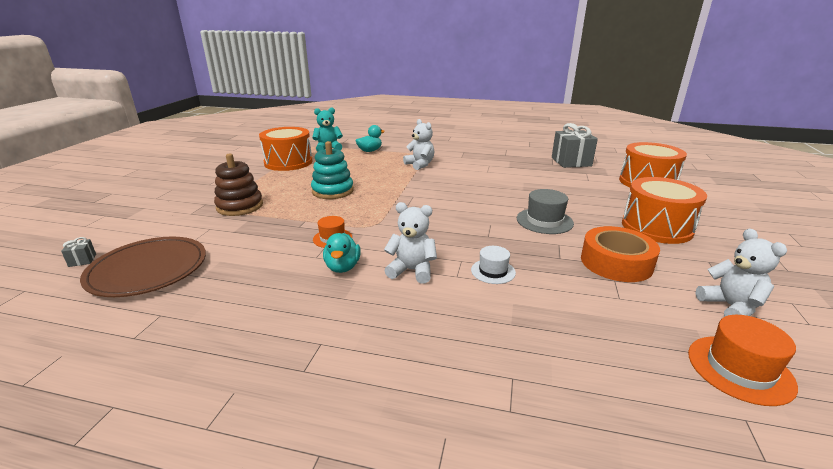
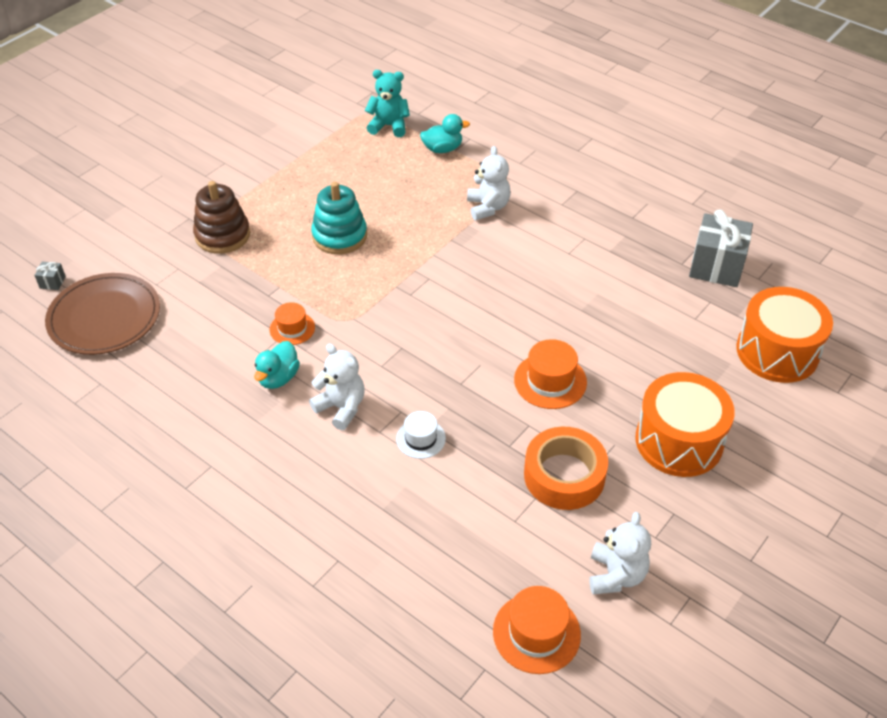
camera: 25 degrees right, 20 degrees up
(288, 162) = (319, 149): orange drum -> none
(544, 221) = (550, 381): grey hat -> orange hat

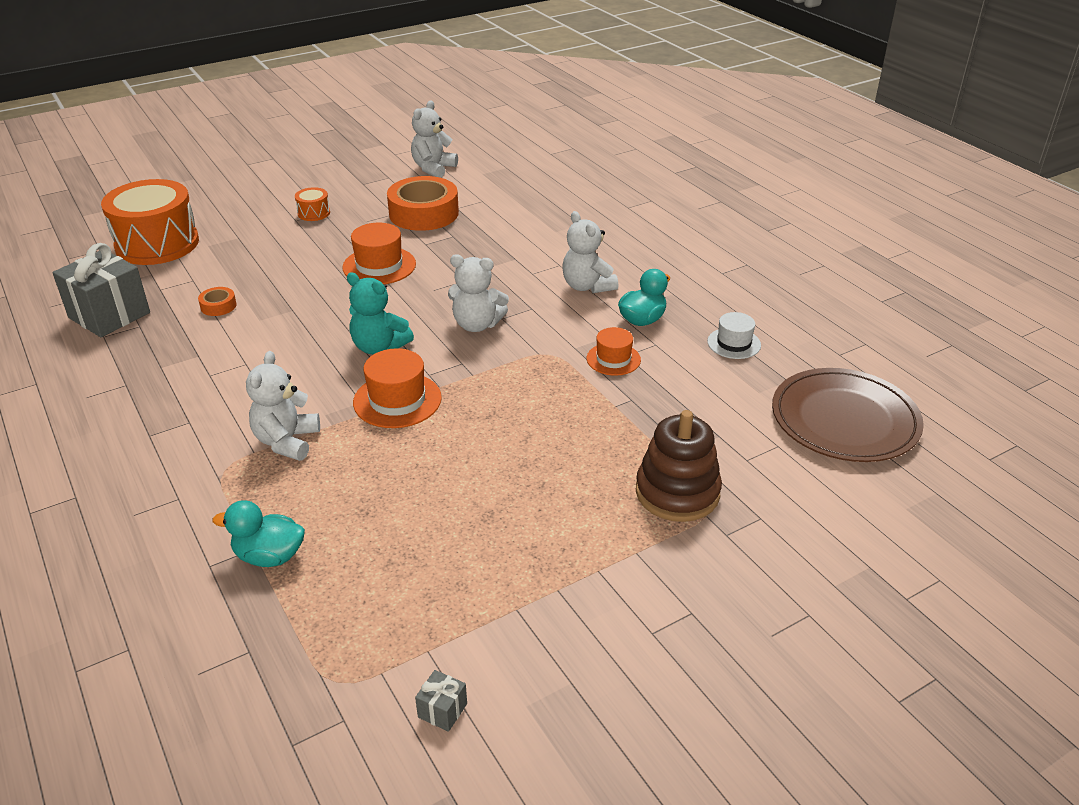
camera: 160 degrees left, 10 degrees down
(52, 282) = (928, 481): grey gift -> grey gift (442, 710)
(339, 236) = (511, 451): turquoise stacking toy -> none
(389, 126) = (321, 635): turquoise teddy bear -> turquoise teddy bear (379, 347)
(419, 334) = (477, 325): none -> white teddy bear
(420, 438) = (525, 253): white hat -> white hat (734, 343)
(536, 633) = (507, 159): orange hat -> orange hat (397, 400)
(643, 297) = (218, 306): none -> orange tape
(679, 441) = (314, 213): orange drum -> orange drum, size x0.42

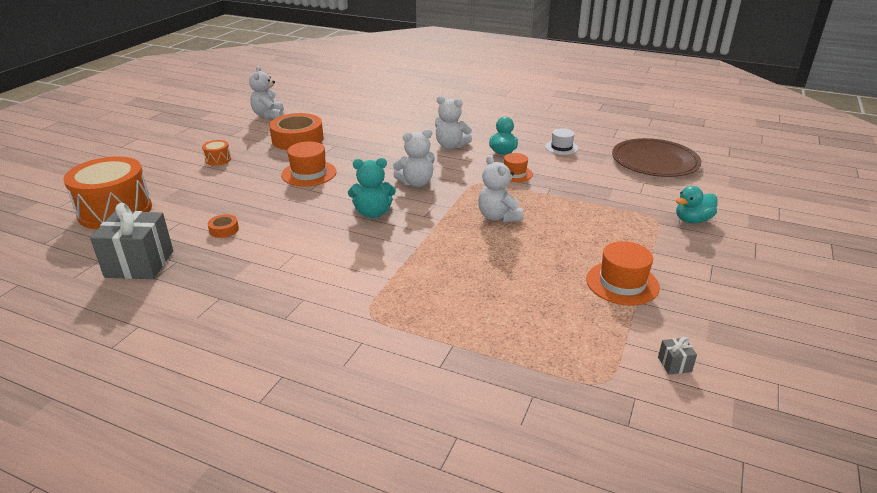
camera: 35 degrees left, 5 degrees down
(269, 556) = (470, 343): turquoise duck -> turquoise duck (692, 220)
(287, 441) = (388, 282): white teddy bear -> white teddy bear (498, 217)
(397, 400) = (425, 235): orange hat -> orange hat (622, 283)
(677, 492) = (631, 219): brown stacking toy -> none

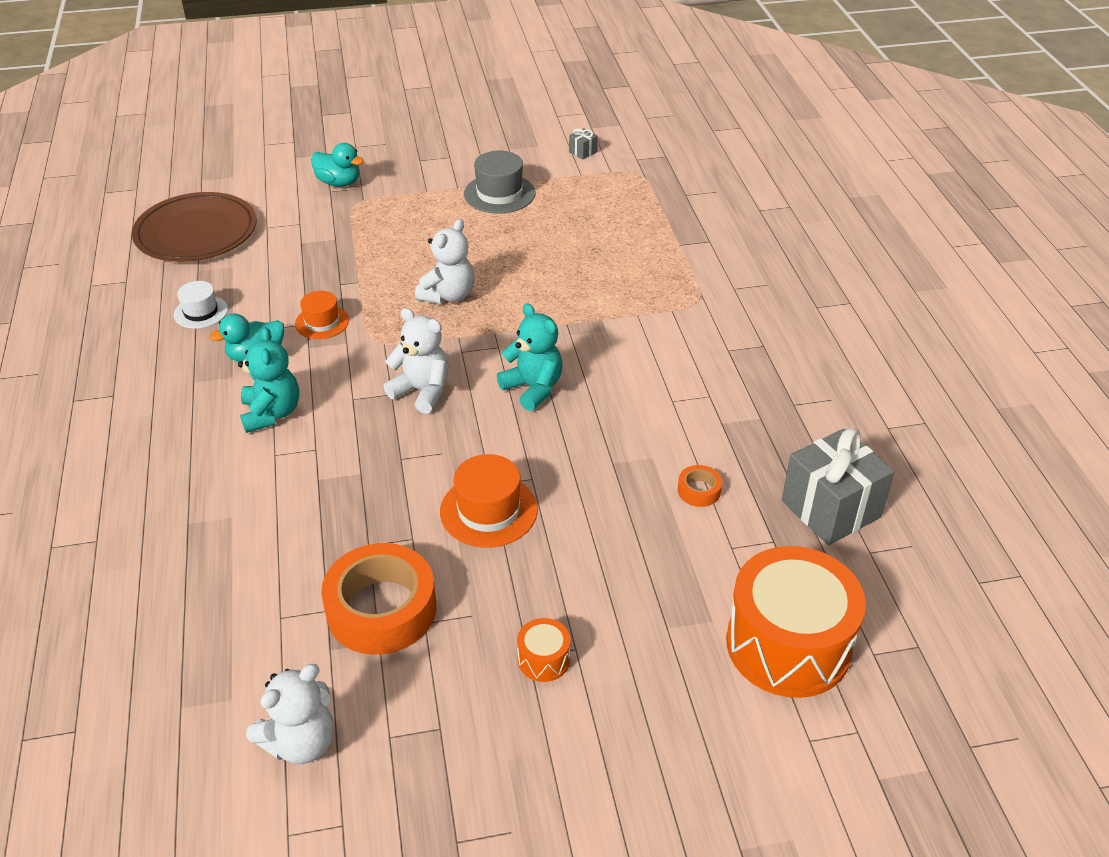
camera: 125 degrees left, 10 degrees up
(451, 146) = (271, 413): white teddy bear -> turquoise teddy bear
(622, 283) = (499, 194): orange hat -> grey hat

